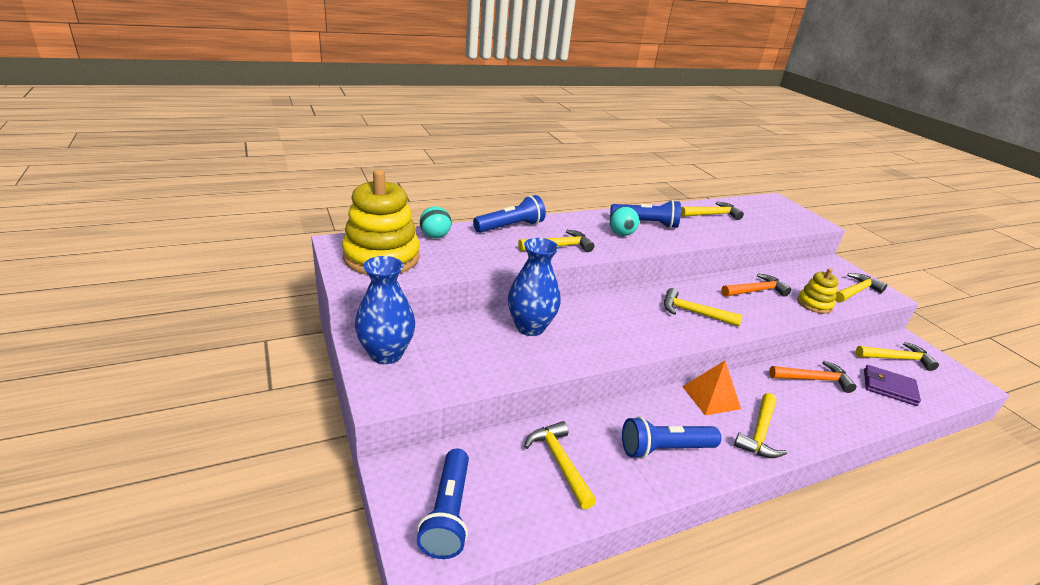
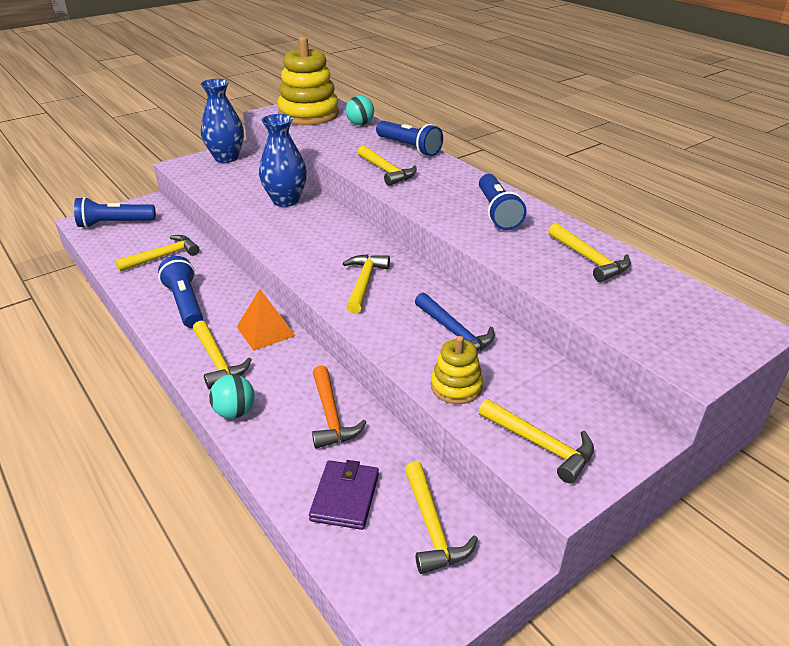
camera: 80 degrees right, 5 degrees up
(621, 234) = (450, 199): turquoise ball -> turquoise ball (235, 412)
(756, 291) = (454, 333): orange hammer -> blue hammer
(759, 433) = (218, 361): yellow hammer -> yellow hammer turned 135 degrees counterclockwise

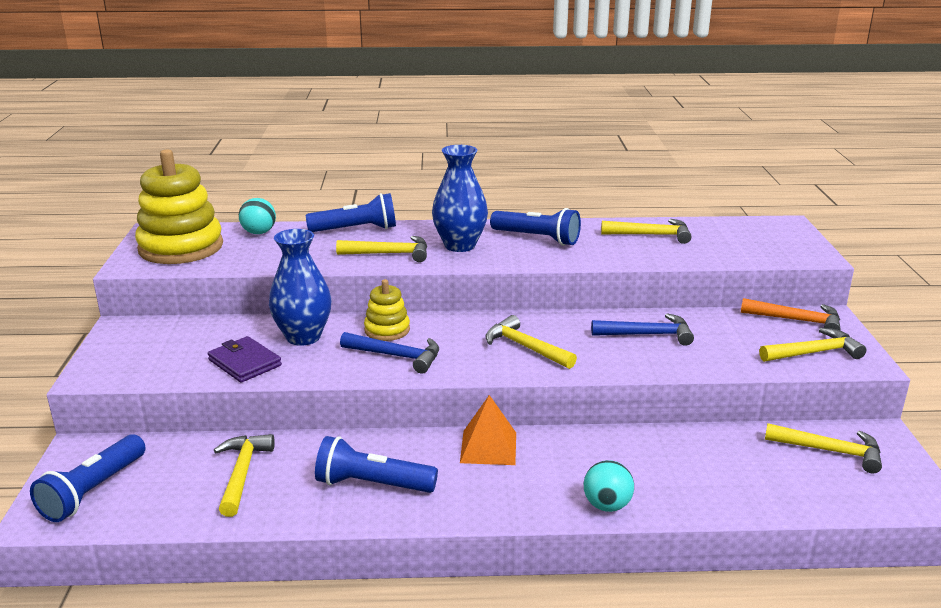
camera: 55 degrees left, 10 degrees down
(218, 361) = (511, 492): yellow hammer -> none
(226, 158) = (131, 341): blue vase -> blue vase (460, 245)
(295, 239) = (397, 356): none -> blue hammer
(331, 416) = (659, 453): orange hammer -> orange hammer (797, 320)
(345, 497) = (771, 480): purple wallet -> purple wallet (245, 363)
(456, 386) = (721, 359): yellow stacking toy -> yellow stacking toy (387, 330)

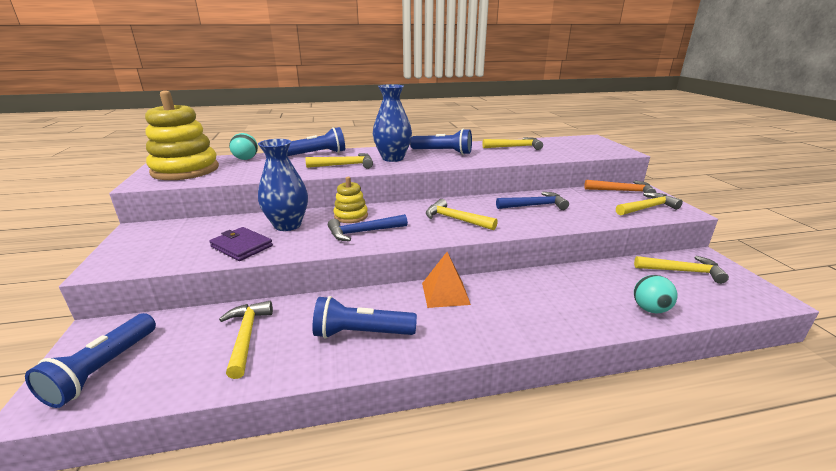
camera: 10 degrees left, 0 degrees up
(397, 356) = (363, 232): blue hammer -> blue hammer turned 150 degrees clockwise
(607, 505) = (554, 328): turquoise ball -> turquoise ball (650, 309)

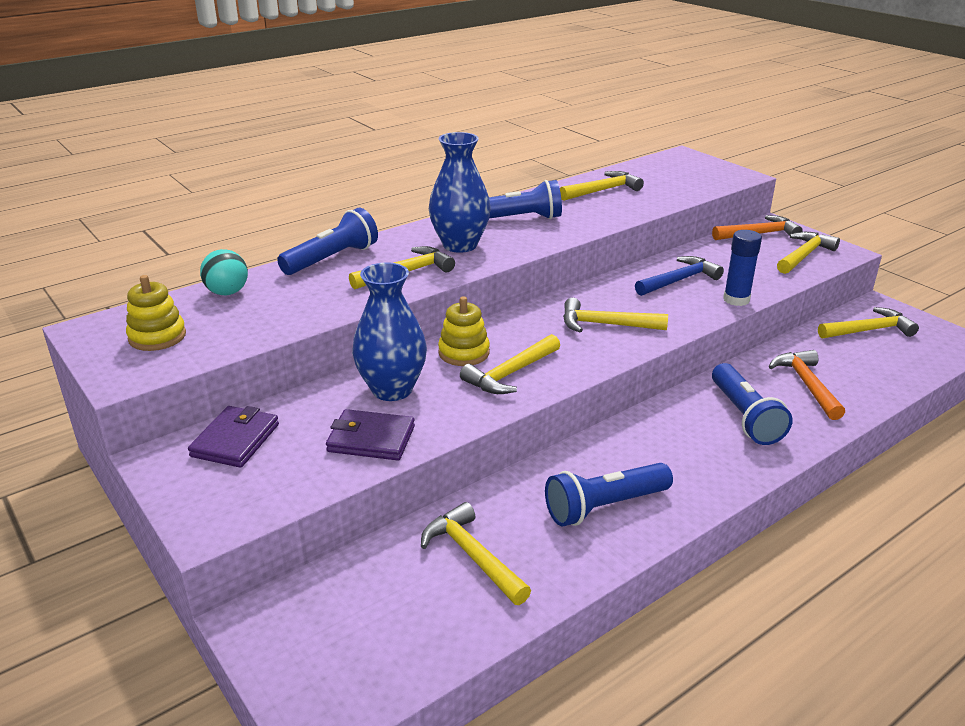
camera: 25 degrees left, 5 degrees up
(103, 369) = (339, 655): blue flashlight -> blue flashlight (744, 416)
(179, 230) = (235, 440): none -> purple wallet
(185, 170) = (157, 337): yellow stacking toy -> yellow stacking toy, size x0.51
(363, 232) = (510, 374): blue hammer -> yellow hammer
(445, 293) = (650, 429): orange pyramid -> none
(565, 223) = (736, 299): none -> blue glue stick
(595, 295) = (806, 384): none -> orange hammer
(650, 309) = (868, 386): turquoise ball -> none

